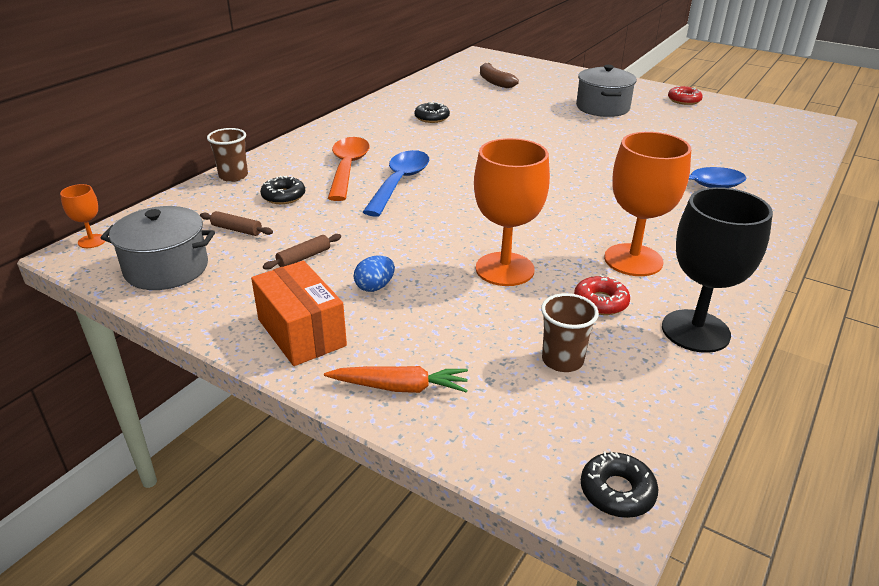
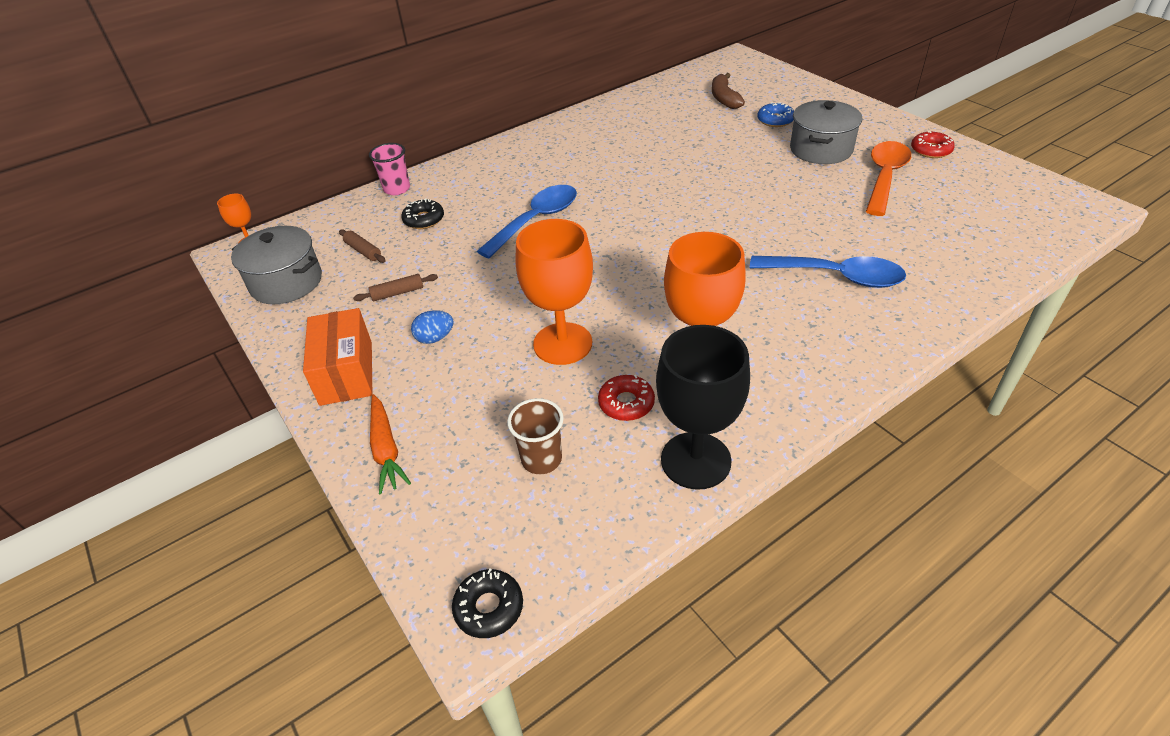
camera: 25 degrees right, 10 degrees up
(233, 176) = (397, 189): brown cup -> pink cup
(347, 168) = (500, 195): orange spoon -> orange spoon (884, 177)
(400, 387) = (386, 449): orange carrot -> orange carrot turned 45 degrees clockwise
(432, 118) = (623, 141): black donut -> none
(549, 92) = (775, 120): none -> blue donut

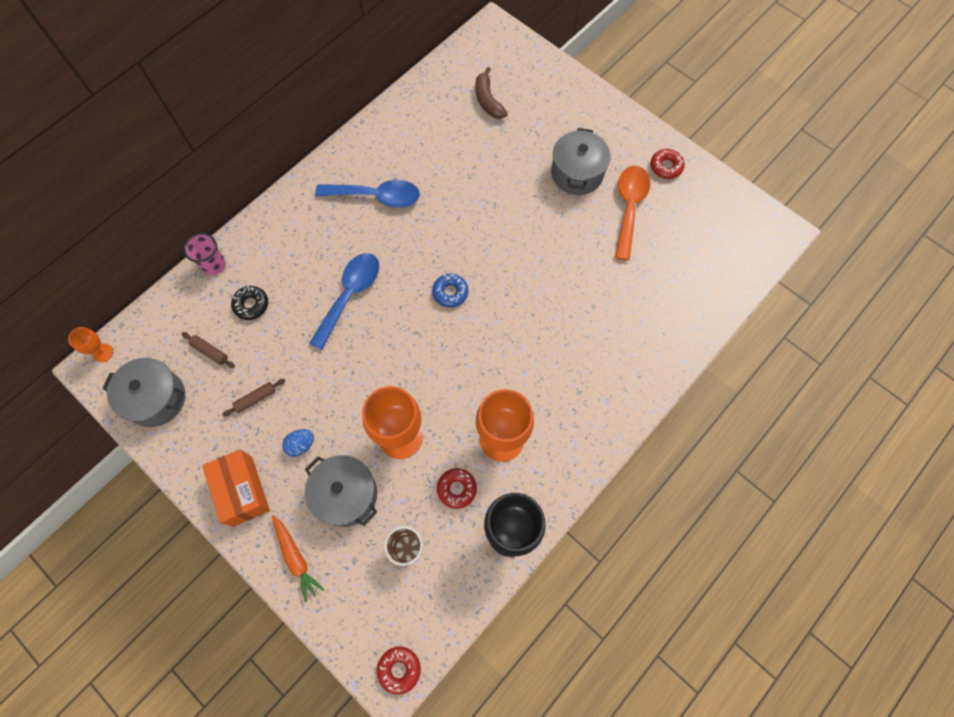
camera: 15 degrees left, 25 degrees up
(475, 392) = (346, 495): none -> grey pot
(489, 608) = (399, 669): black donut -> red donut
(775, 120) = (536, 132): blue donut -> blue donut (450, 292)
(835, 276) = (594, 336): blue spoon -> blue spoon (376, 196)

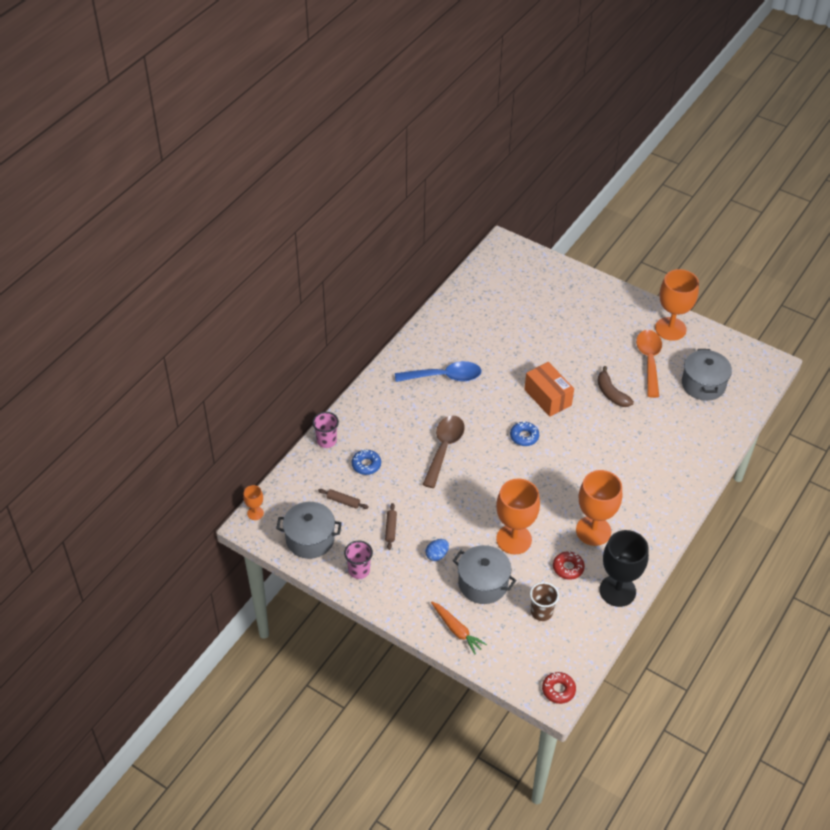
camera: 10 degrees left, 20 degrees down
(201, 452) = (359, 570): none -> pink cup
(242, 491) = (400, 592): orange box -> orange box (547, 397)
(251, 305) = (366, 465): black donut -> blue donut
(256, 399) = (391, 529): brown rolling pin -> brown rolling pin turned 45 degrees counterclockwise
(349, 296) = (444, 448): blue spoon -> brown spoon
(488, 100) = (515, 298): brown banana -> brown banana (611, 393)
(577, 173) = (601, 341): grey pot -> grey pot (703, 384)
(666, 167) = (670, 329): red donut -> orange goblet

